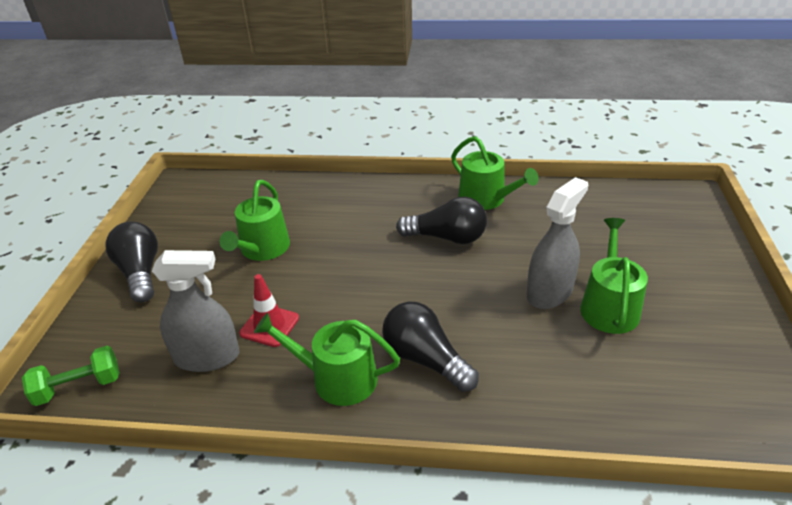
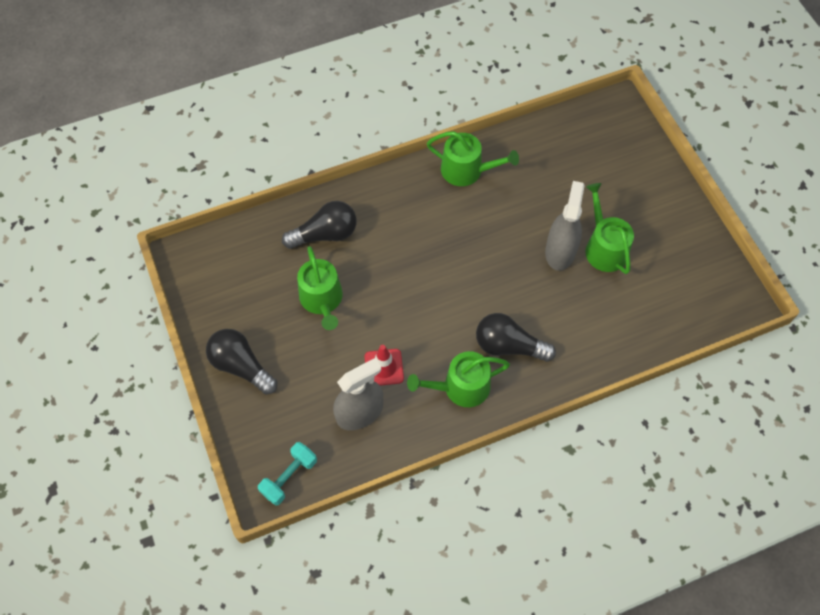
camera: 30 degrees left, 25 degrees up
(79, 387) = (289, 477): green dumbbell -> turquoise dumbbell
(447, 237) = (460, 227): black light bulb -> black light bulb (325, 234)

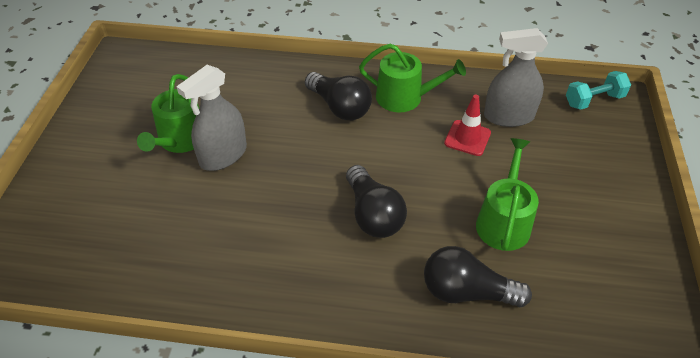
camera: 150 degrees left, 15 degrees down
(241, 366) = (619, 198): black light bulb -> black light bulb (373, 214)
(467, 170) = (241, 284): green watering can -> none

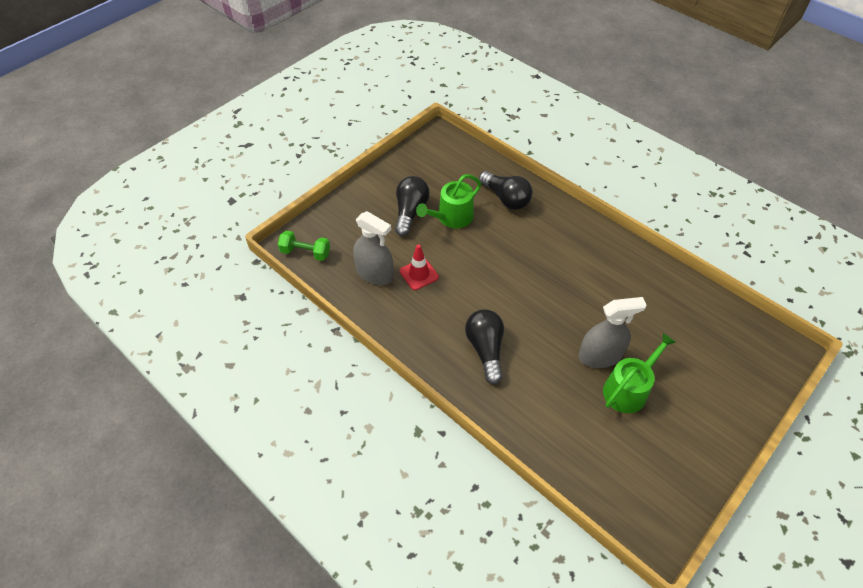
camera: 145 degrees left, 5 degrees up
(373, 214) = (523, 260): black light bulb -> black light bulb (410, 212)
(405, 97) = (430, 329): green watering can -> none
(594, 100) = (305, 252): turquoise dumbbell -> green dumbbell

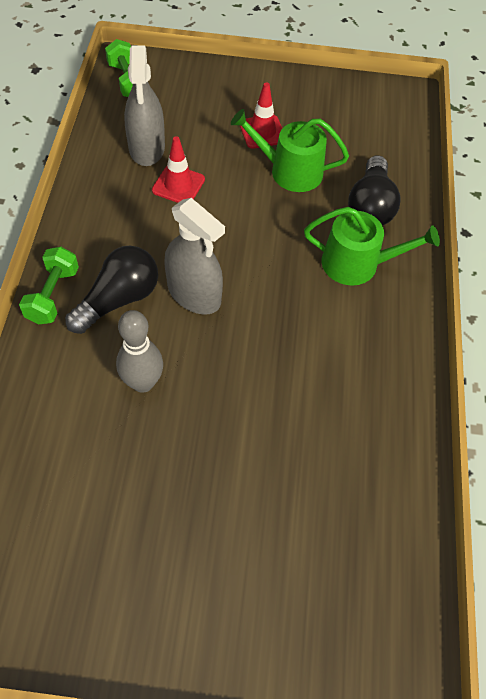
camera: 50 degrees right, 5 degrees up
(410, 212) = (262, 132): black light bulb -> red traffic cone
(457, 381) = (53, 295): none -> green dumbbell
(553, 368) = (143, 383): none -> grey bowling pin
(600, 356) = (200, 426): grey spray bottle -> grey spray bottle (194, 294)
(628, 389) = (171, 484): green watering can -> green watering can (357, 264)

